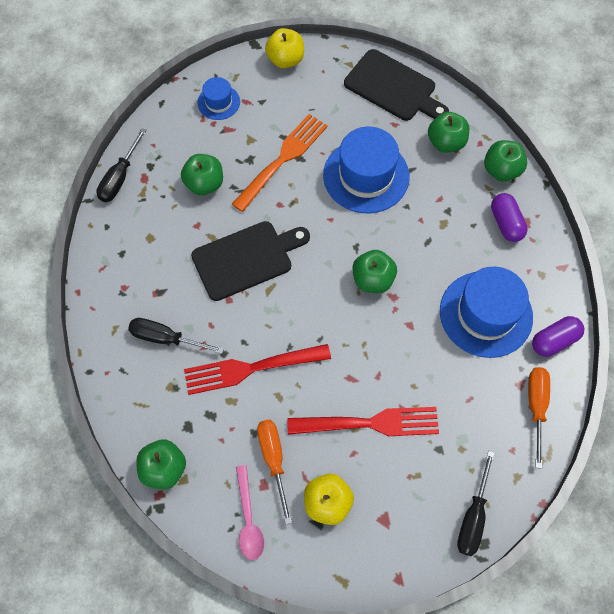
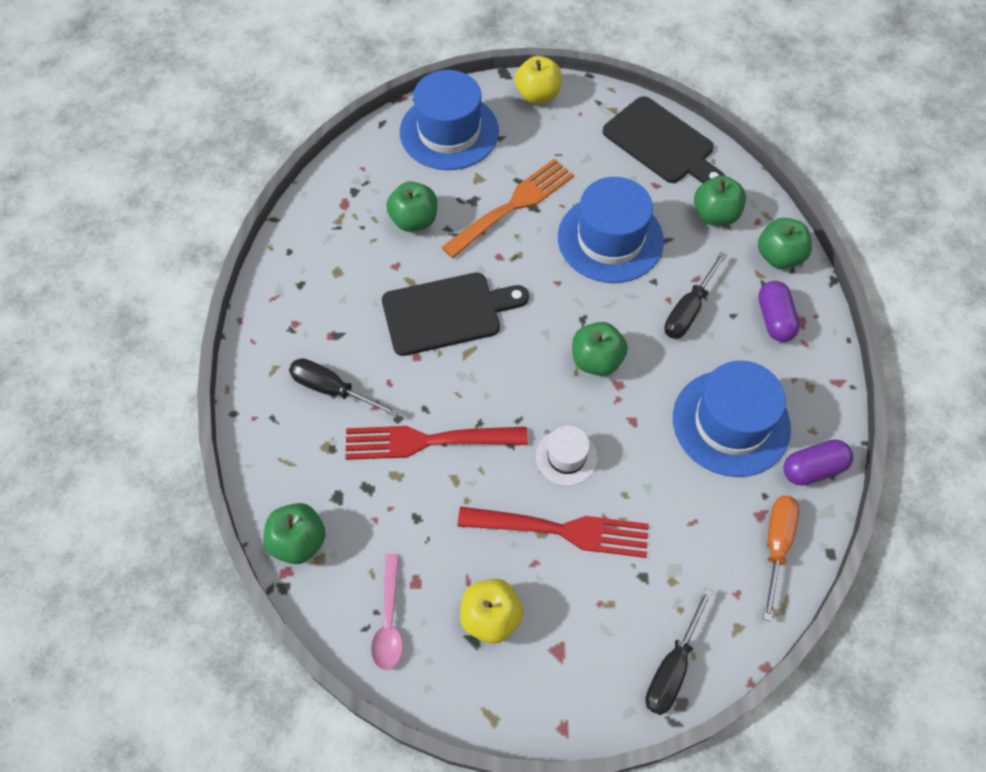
camera: 10 degrees right, 5 degrees down
(120, 178) = (316, 199): black screwdriver -> black screwdriver (688, 310)
(218, 102) = (449, 131): blue hat -> blue hat, size x1.94
(273, 460) = (434, 554): orange screwdriver -> none
(363, 363) = (566, 457): none -> white hat

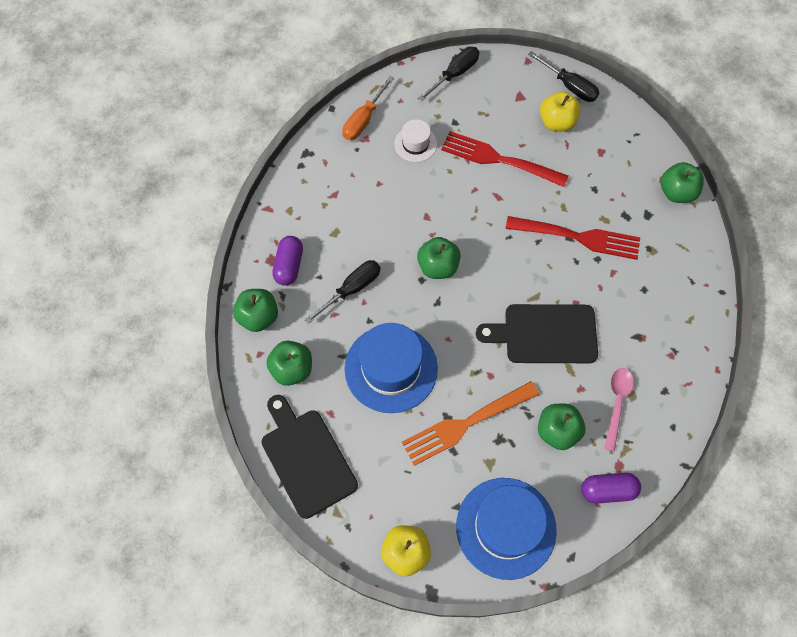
camera: 165 degrees left, 5 degrees up
(332, 389) = (645, 292): black screwdriver -> black screwdriver (569, 86)
(389, 620) = (621, 134): pink spoon -> pink spoon (617, 403)
(566, 457) = (482, 203): white hat -> white hat (415, 144)
(731, 423) = (358, 199): blue hat -> none
(813, 469) = (316, 157): purple capsule -> purple capsule (608, 490)

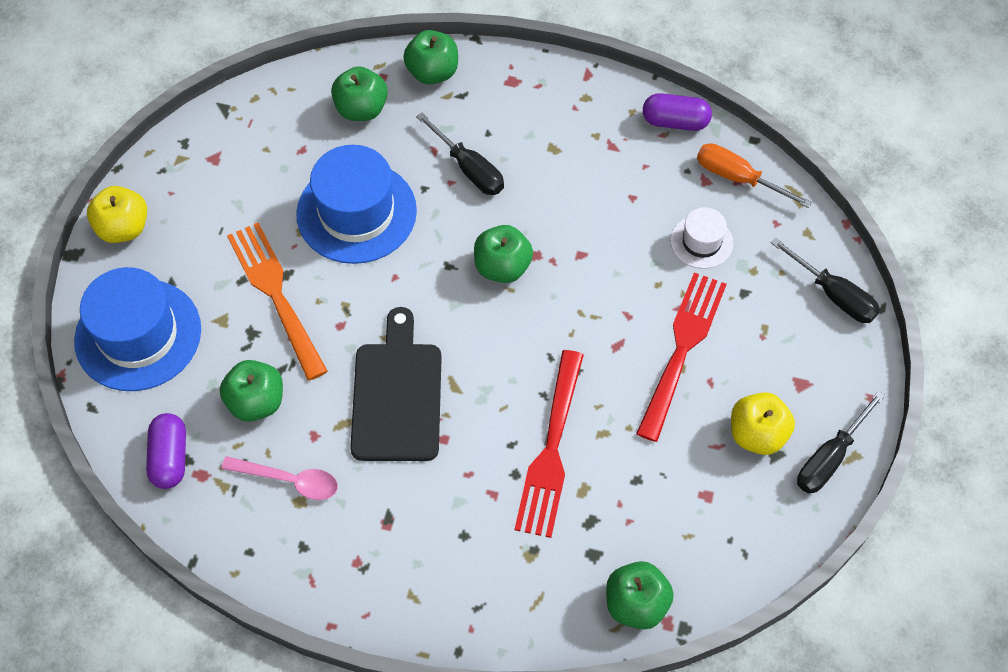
camera: 90 degrees right, 5 degrees down
(289, 266) = (503, 100): purple capsule -> purple capsule (675, 122)
(306, 458) = (247, 127): black cutting board -> none

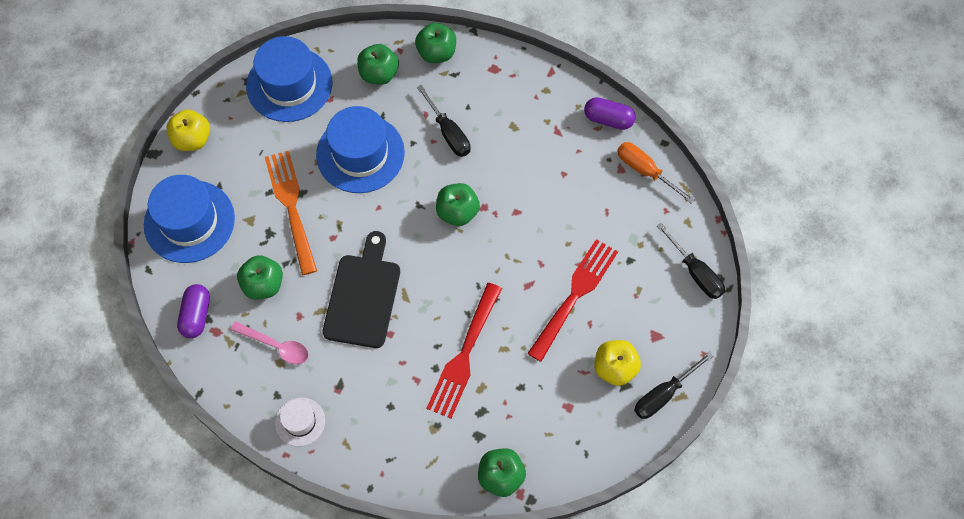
camera: 10 degrees right, 5 degrees up
(243, 139) = (289, 84): none -> blue hat
(701, 242) = (607, 216): white hat -> white hat (300, 422)

